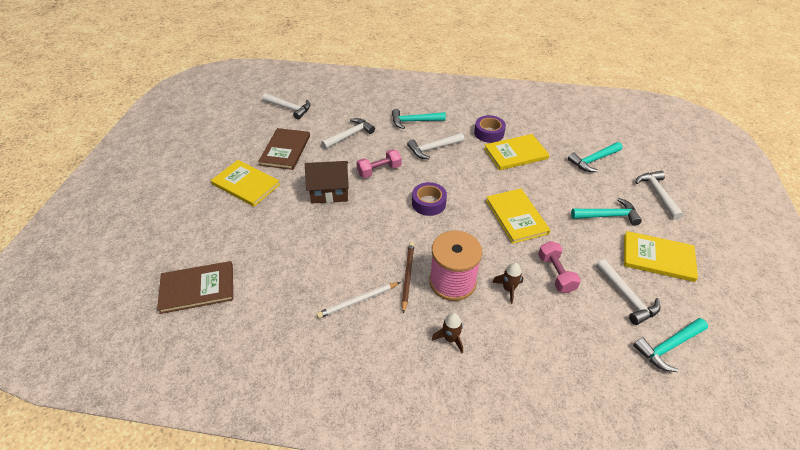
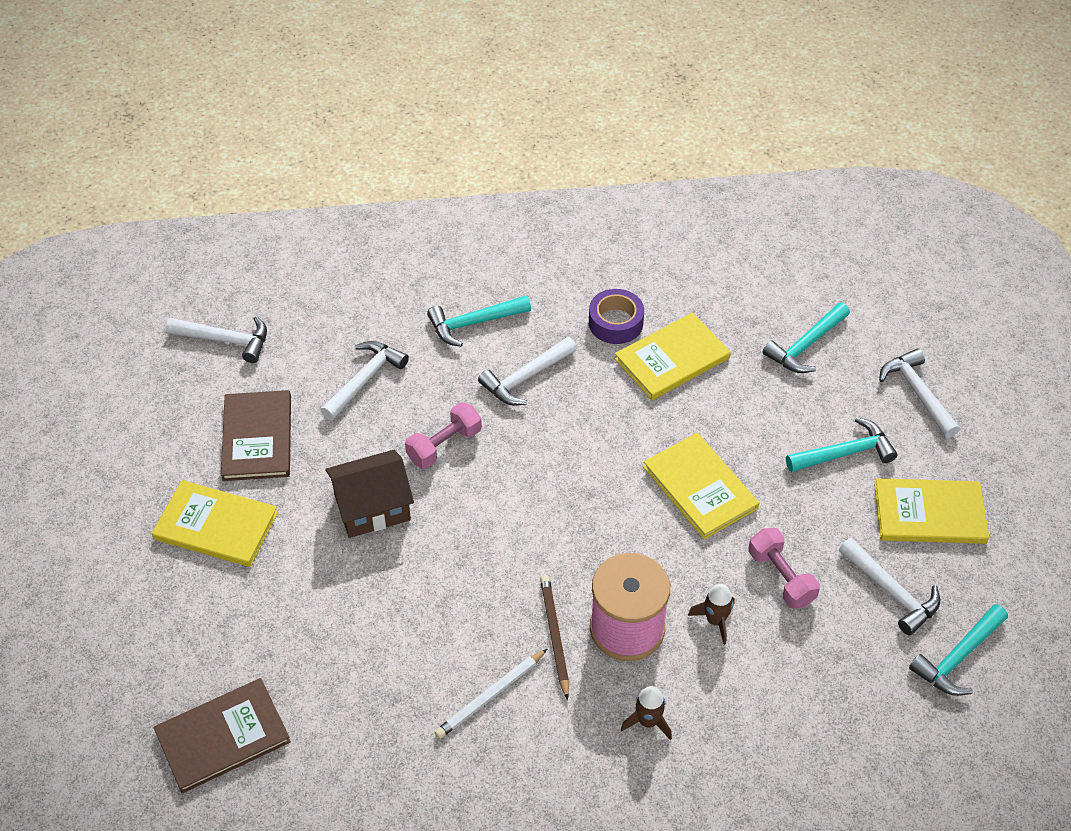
camera: 15 degrees left, 5 degrees up
(428, 203) = (549, 493): purple tape -> none

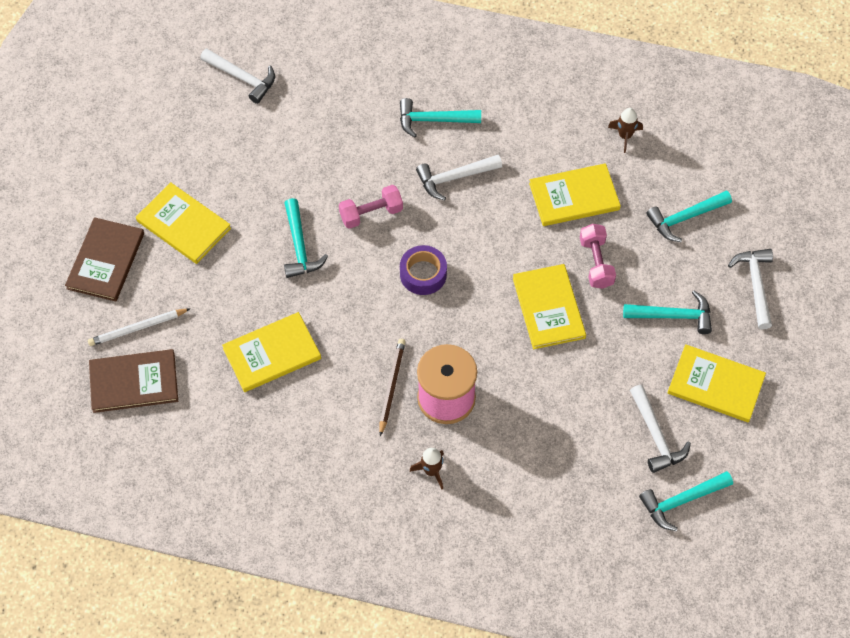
camera: 20 degrees right, 10 degrees up
(257, 438) = (237, 165): brown book -> brown book (106, 261)
(364, 380) = (333, 142): white hammer -> none
(372, 507) = (299, 246): brown house -> turquoise hammer
(389, 644) = (272, 353): none -> yellow book
(490, 695) = (328, 415): white pencil -> white pencil (138, 328)
(615, 323) = (543, 153): purple tape -> purple tape (423, 274)
(715, 620) = (513, 413): brown rocket -> brown rocket (625, 136)
(781, 577) = (577, 397): pink dumbbell -> pink dumbbell (596, 263)

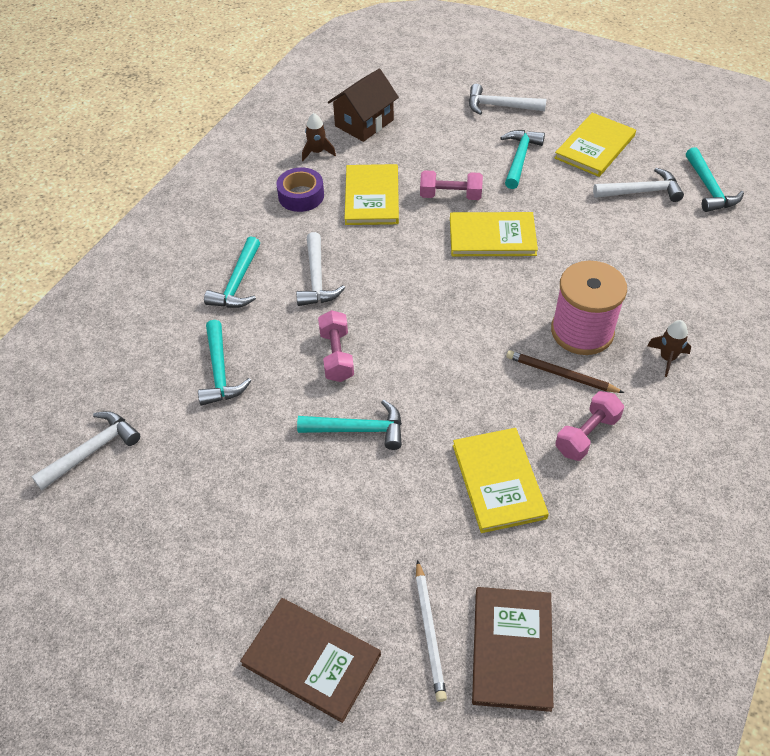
camera: 75 degrees left, 10 degrees down
(183, 225) = (286, 551): yellow book -> none
(331, 413) = (587, 435): none -> pink dumbbell
(423, 274) = (427, 324): purple tape -> purple tape (301, 196)
(684, 165) = (364, 123): none -> brown house
(685, 218) = (419, 132): turquoise hammer -> turquoise hammer (220, 372)

